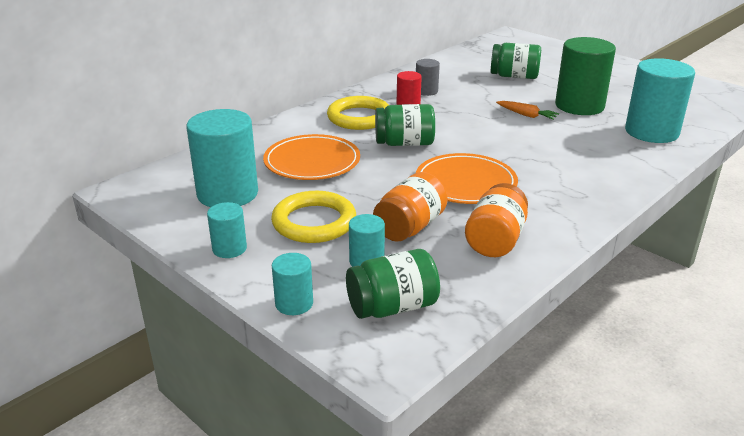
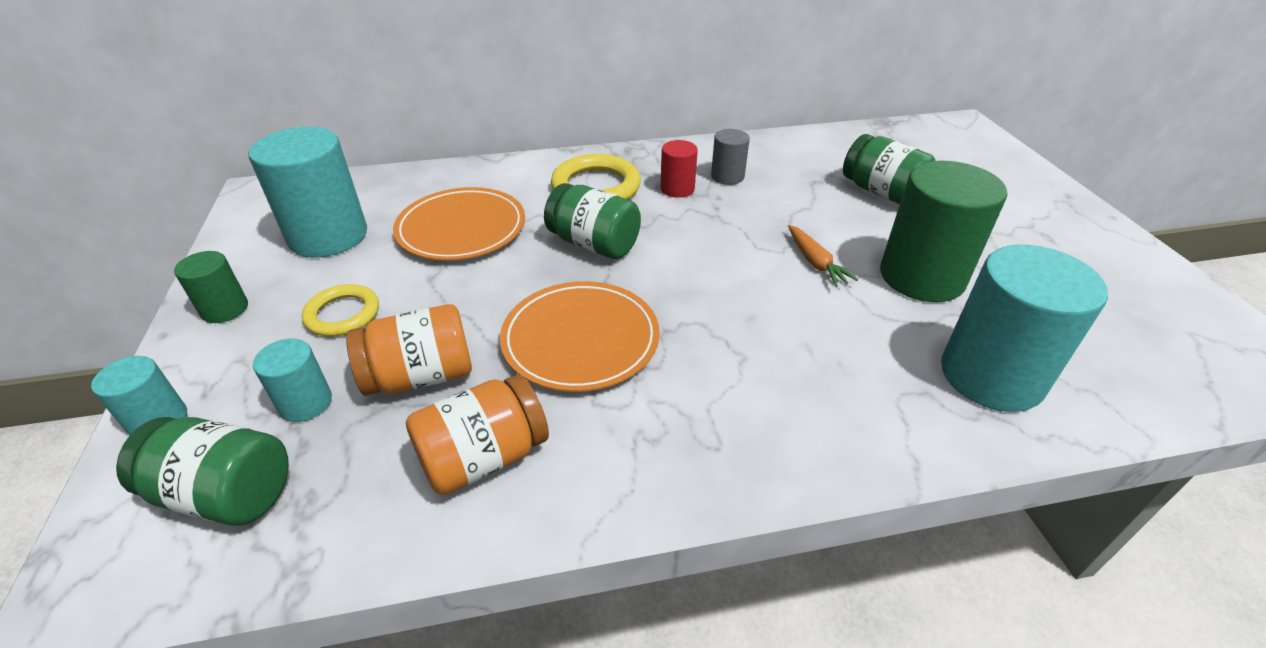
camera: 35 degrees right, 10 degrees up
(229, 248) = (225, 309): turquoise cylinder -> green cylinder
(314, 222) = (343, 314): yellow ring -> yellow ring, size x0.63

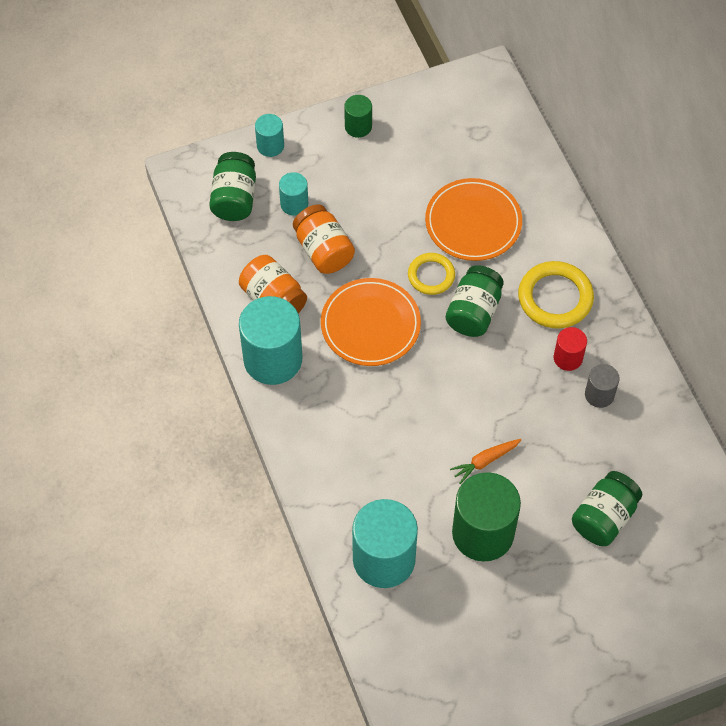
camera: 80 degrees right, 20 degrees up
(328, 236) = (444, 145): turquoise cylinder -> turquoise cylinder (273, 359)
(343, 314) = (366, 190): yellow ring -> yellow ring (431, 275)

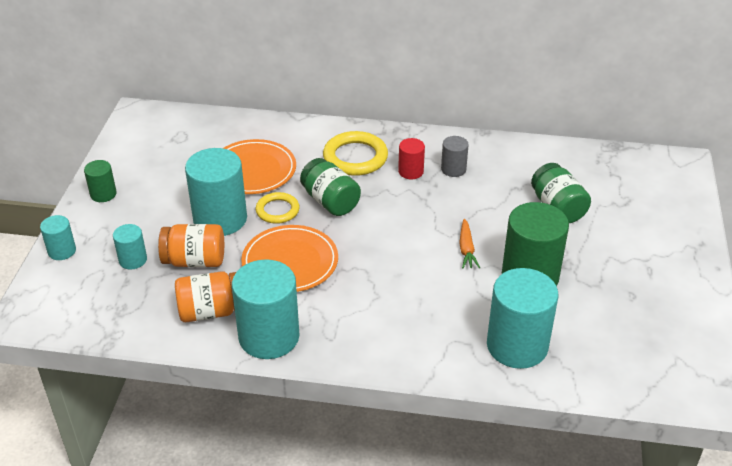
camera: 60 degrees left, 20 degrees down
(234, 198) = (87, 295): green jar -> none
(388, 237) = (220, 219): none -> turquoise cylinder

